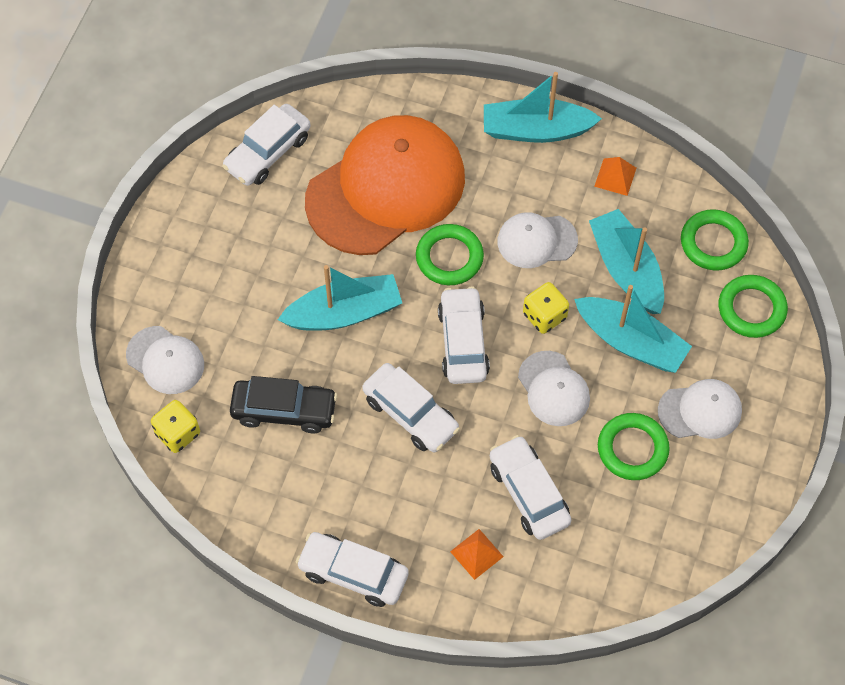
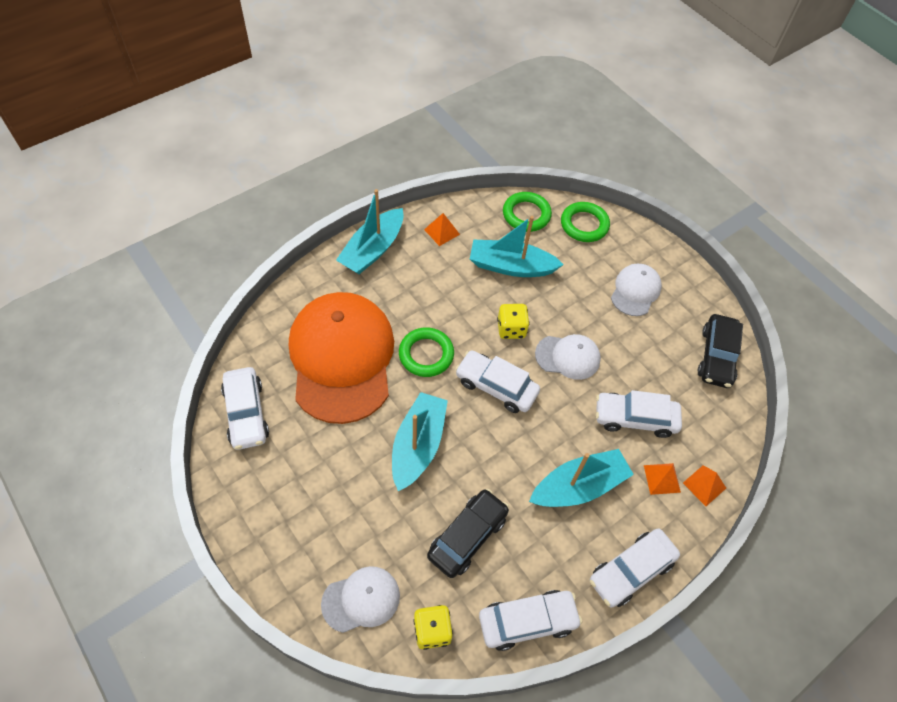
camera: 60 degrees left, 5 degrees down
(410, 414) = (528, 453): white car -> white car (527, 622)
(500, 599) = (704, 485): none -> orange pyramid
(536, 241) = (453, 299): white cap -> none
(630, 341) = (563, 295): turquoise boat -> turquoise boat (578, 486)
(632, 449) = (639, 341): green ring -> none
(677, 538) = (716, 356): none -> black car

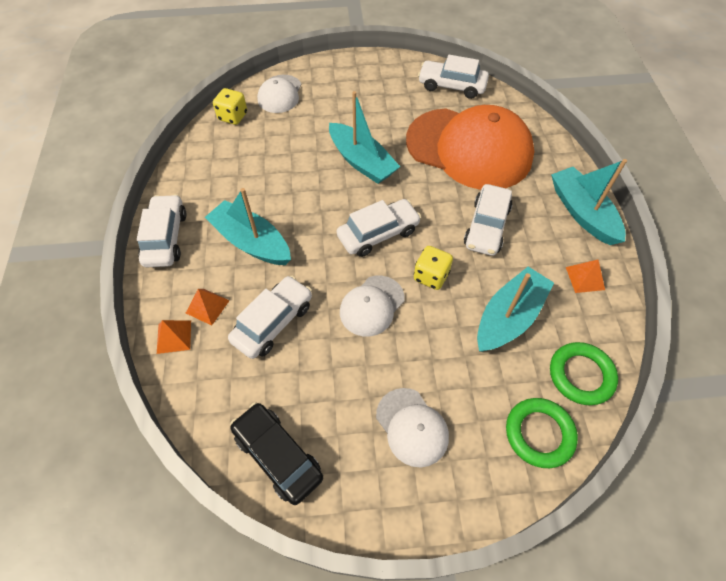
camera: 125 degrees right, 0 degrees up
(426, 354) = (441, 201): green ring -> none
(467, 536) = (273, 158): black car -> none
(527, 622) = (193, 162): white car -> white car (486, 227)
(578, 486) = (251, 242): turquoise boat -> turquoise boat turned 120 degrees clockwise

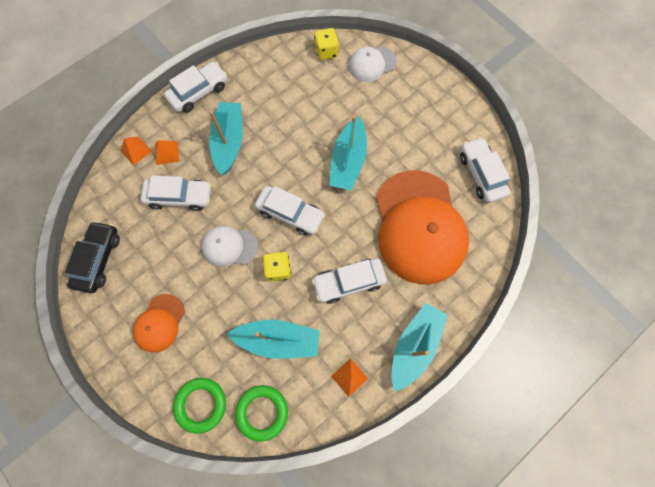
camera: 55 degrees right, 15 degrees up
(412, 427) = (159, 323): white cap -> orange cap

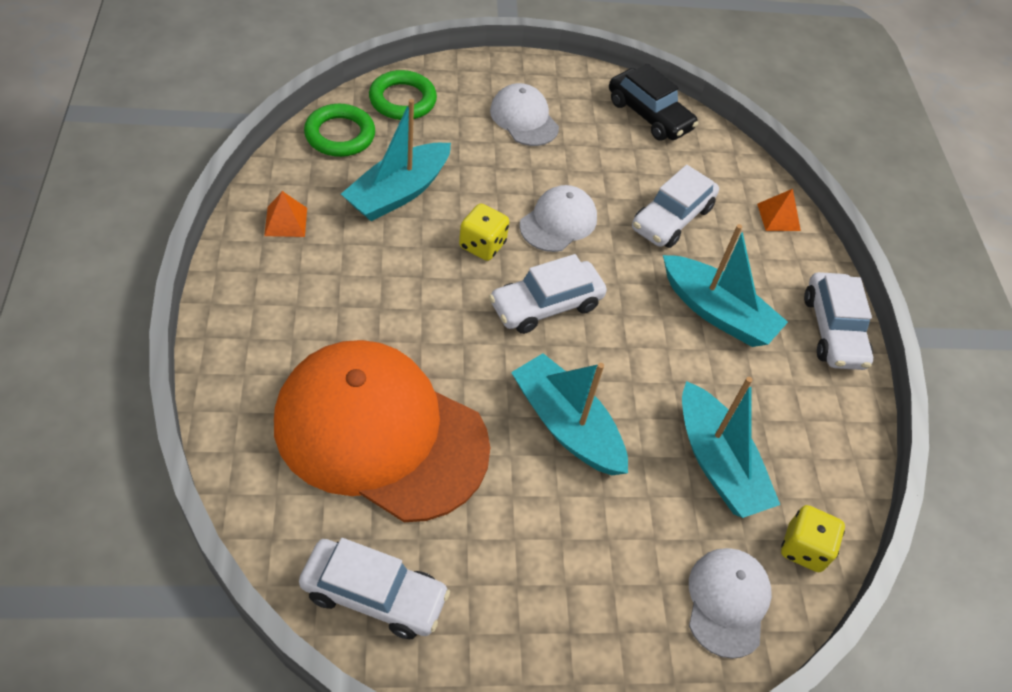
camera: 120 degrees right, 20 degrees down
(159, 323) = (524, 119): orange cap -> white cap
(167, 153) = (751, 242): orange pyramid -> none
(349, 282) = (392, 299): white car -> none
(414, 346) = (243, 303): turquoise boat -> turquoise boat (717, 463)

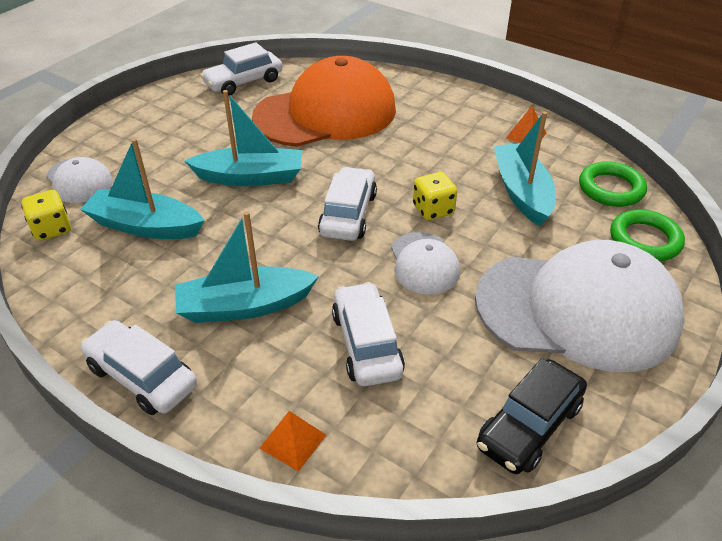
camera: 135 degrees right, 10 degrees down
(524, 119) = (577, 310): white cap -> white cap, size x2.14
(649, 115) = (529, 425): black car -> black car turned 45 degrees counterclockwise

